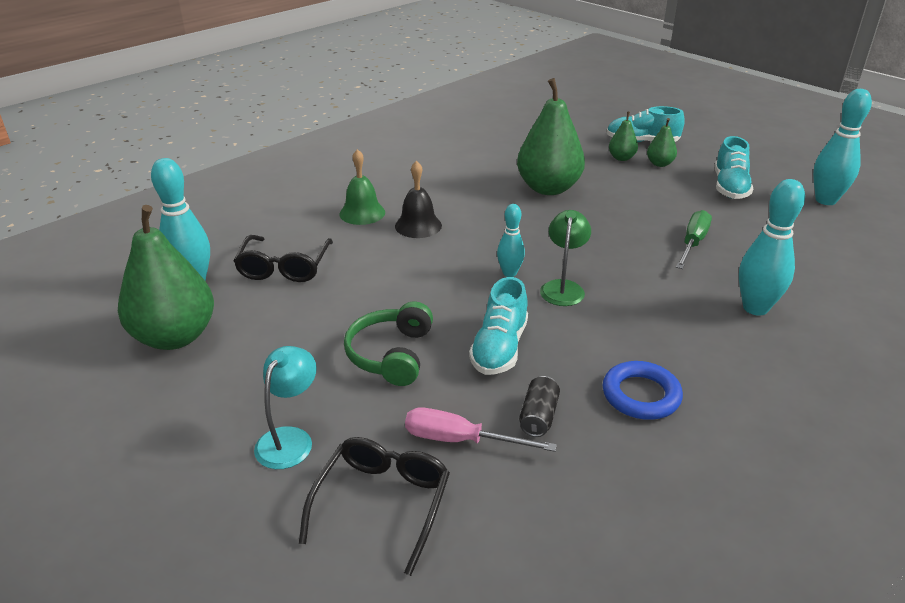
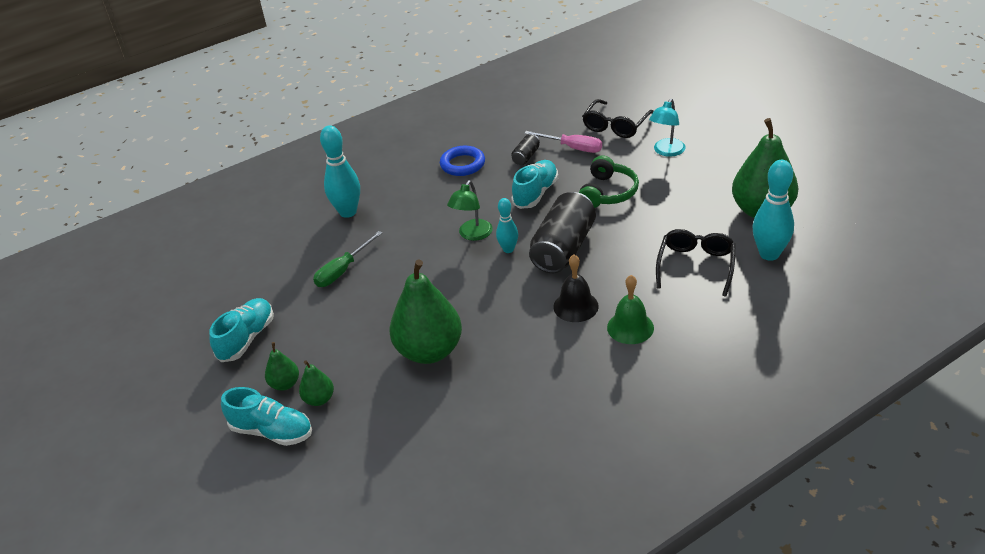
camera: 165 degrees left, 5 degrees up
(442, 278) = (563, 248): none -> black can
(825, 200) = (178, 313): turquoise bowling pin -> none

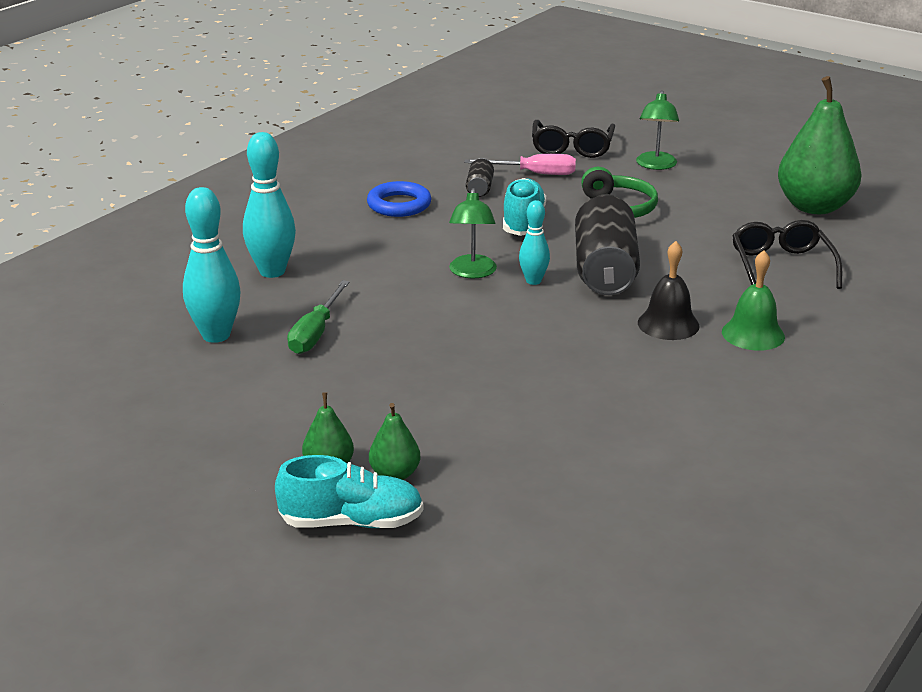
camera: 25 degrees left, 10 degrees down
(247, 339) = (227, 427): turquoise shoe -> none
(429, 351) = (512, 398): green pear -> none
(666, 151) = (655, 165): turquoise lamp -> green lamp
(769, 254) = (856, 244): turquoise bowling pin -> turquoise bowling pin (216, 335)

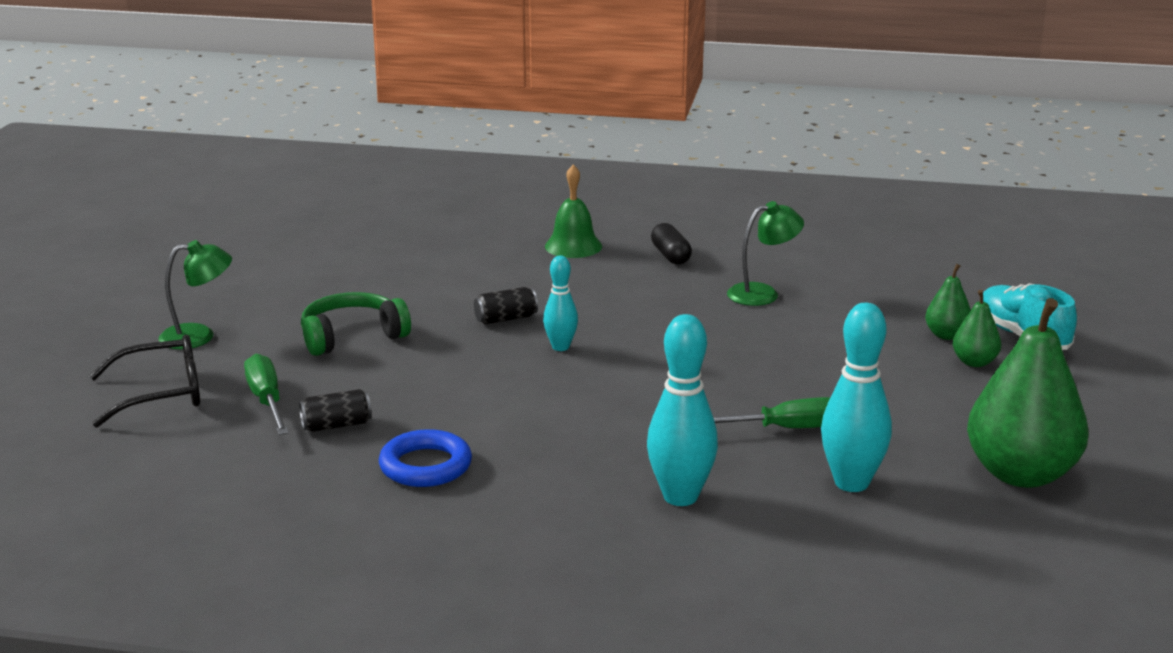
camera: 115 degrees left, 5 degrees down
(472, 273) = (571, 380): green lamp -> green lamp (762, 293)
(523, 222) = (420, 379): turquoise shoe -> none
(534, 174) = (267, 401): pink screwdriver -> green screwdriver
(605, 270) = (506, 319): black can -> black can, size x0.46
(668, 324) = (589, 278): black bell -> none
(698, 379) = (670, 256): none -> black capsule
(781, 266) = (428, 249): black glasses -> none
(814, 207) = (274, 250): green pear -> green pear (1021, 474)

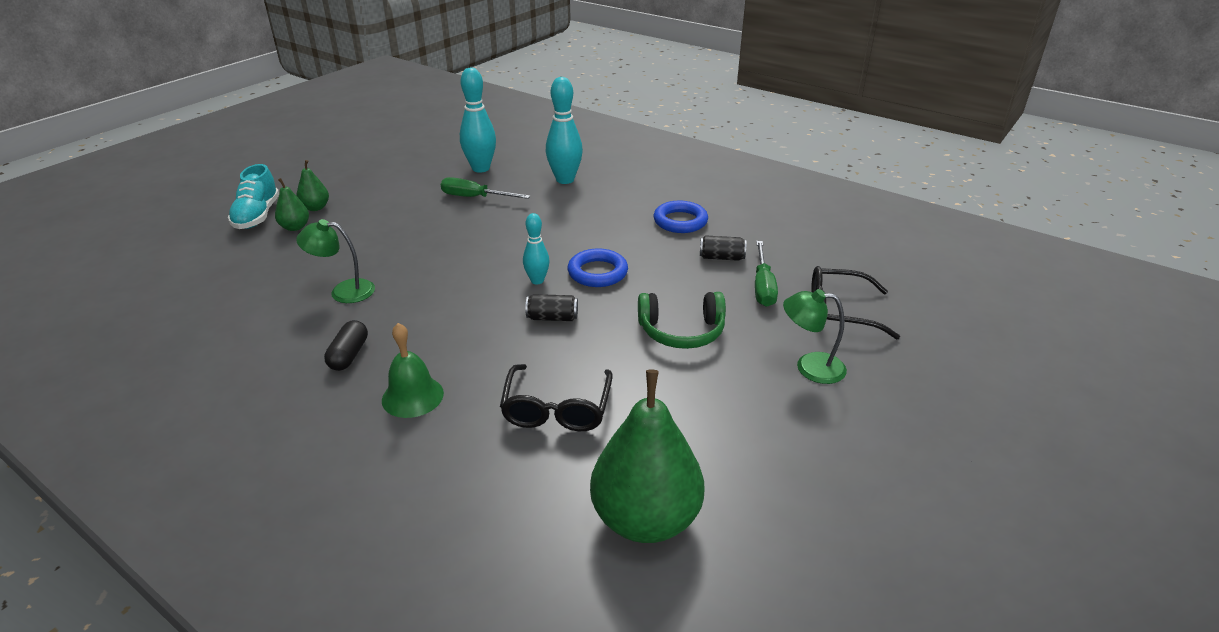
camera: 155 degrees left, 10 degrees up
(438, 263) = (557, 408): none -> black glasses
(494, 371) = (597, 272): none -> blue ring
(1021, 474) = (403, 156): green pear -> green pear (645, 519)

